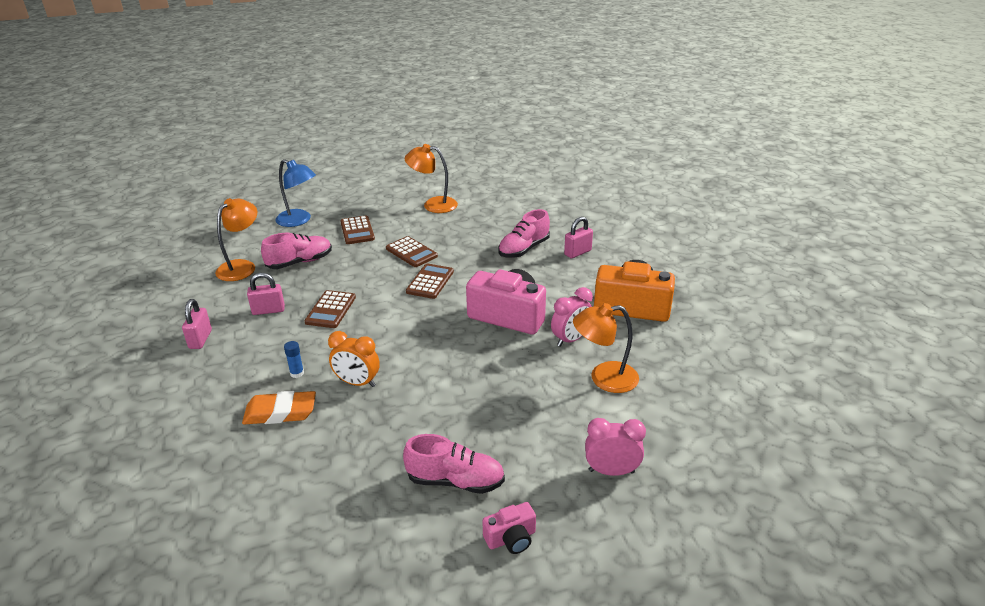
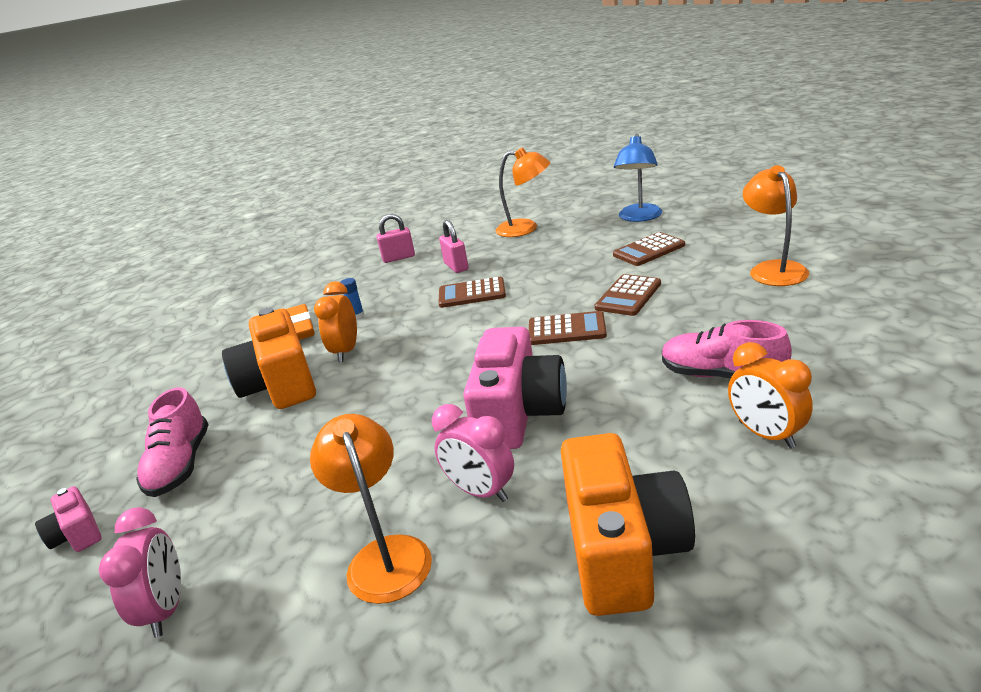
camera: 80 degrees right, 5 degrees down
(300, 262) = (554, 248): pink shoe -> none
(377, 423) = (280, 384): none -> orange camera
(577, 252) = (766, 435): pink padlock -> orange clock

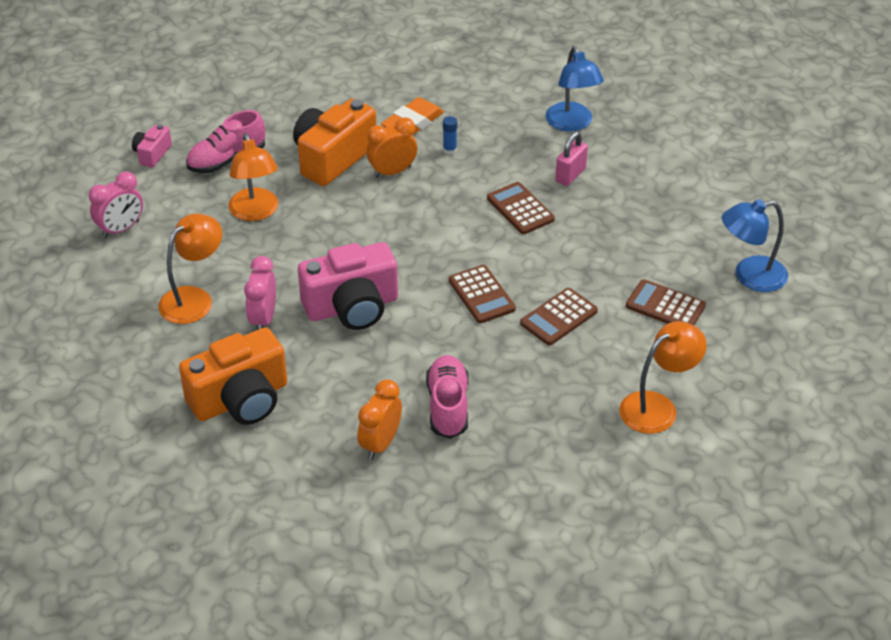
camera: 55 degrees right, 15 degrees up
(398, 258) = (572, 124): pink padlock -> blue lamp
(525, 228) = (682, 193): orange lamp -> orange lamp (256, 212)
(628, 296) = (559, 317): brown calculator -> brown calculator turned 45 degrees counterclockwise

